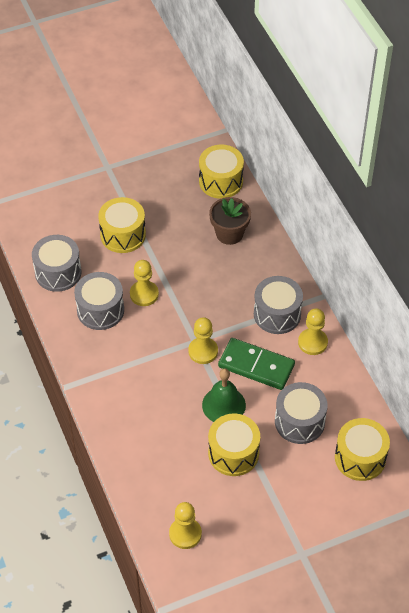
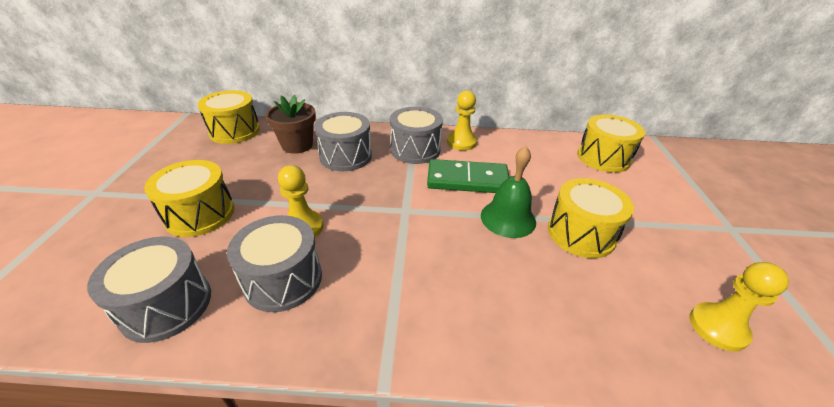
camera: 65 degrees left, 15 degrees down
(203, 351) = (424, 209): yellow pawn -> none
(256, 366) = (467, 180): green domino -> green domino turned 45 degrees clockwise
(299, 422) = (550, 176): grey drum -> grey drum (345, 156)

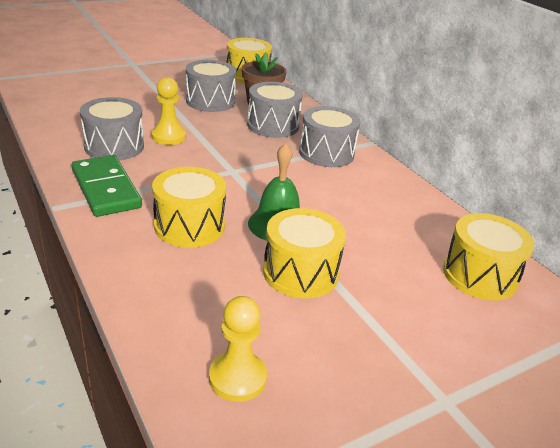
camera: 55 degrees right, 5 degrees down
(166, 305) = (66, 120): grey drum -> grey drum (210, 101)
(200, 214) = (146, 99): yellow drum -> yellow drum (189, 226)
(461, 142) = (374, 174): yellow pawn -> none
(467, 180) = (312, 191): green domino -> green domino (106, 189)

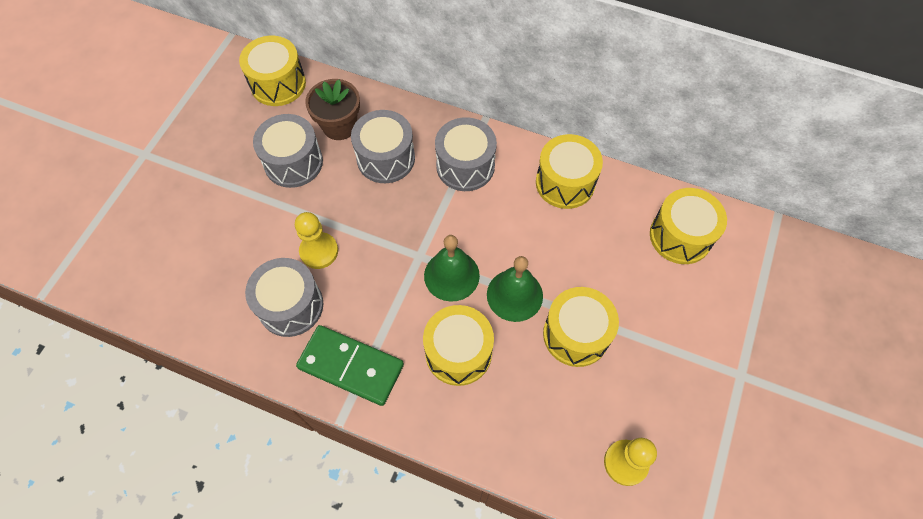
camera: 35 degrees left, 30 degrees up
(242, 190) = (451, 275): none -> green bell
(399, 196) = (565, 183): none -> yellow drum

